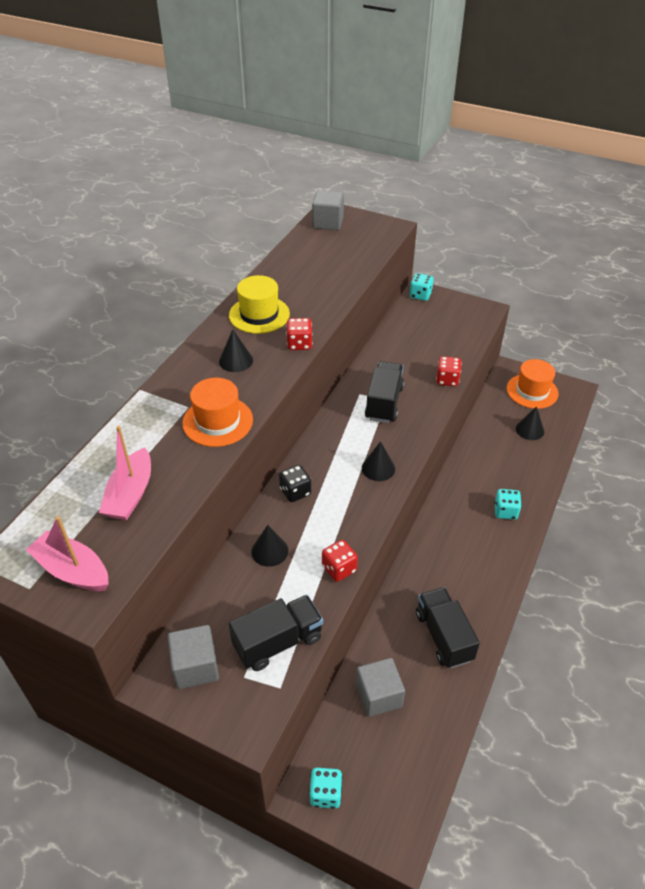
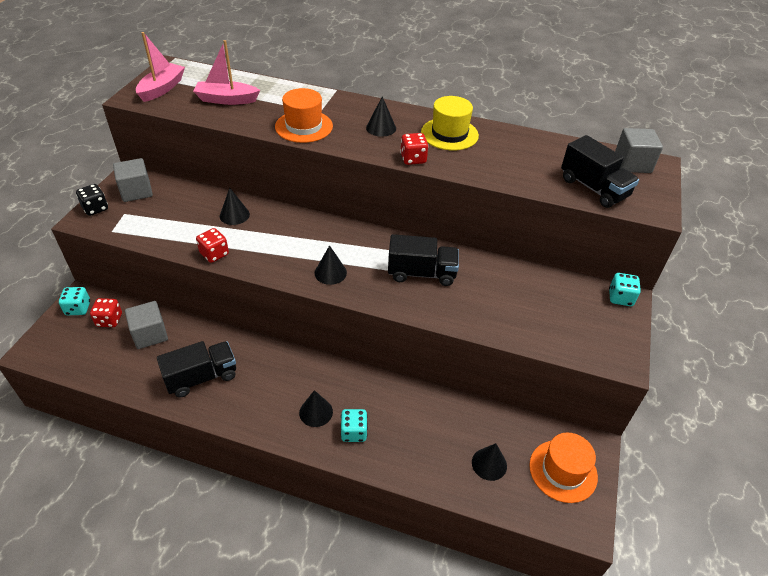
camera: 80 degrees right, 0 degrees up
(278, 642) = (149, 227): black truck -> black truck (593, 188)
(295, 492) = (297, 223): black dice -> black dice (95, 208)
(447, 380) = (472, 323): red dice -> red dice (109, 320)
(485, 538) = (316, 412): none -> black cone

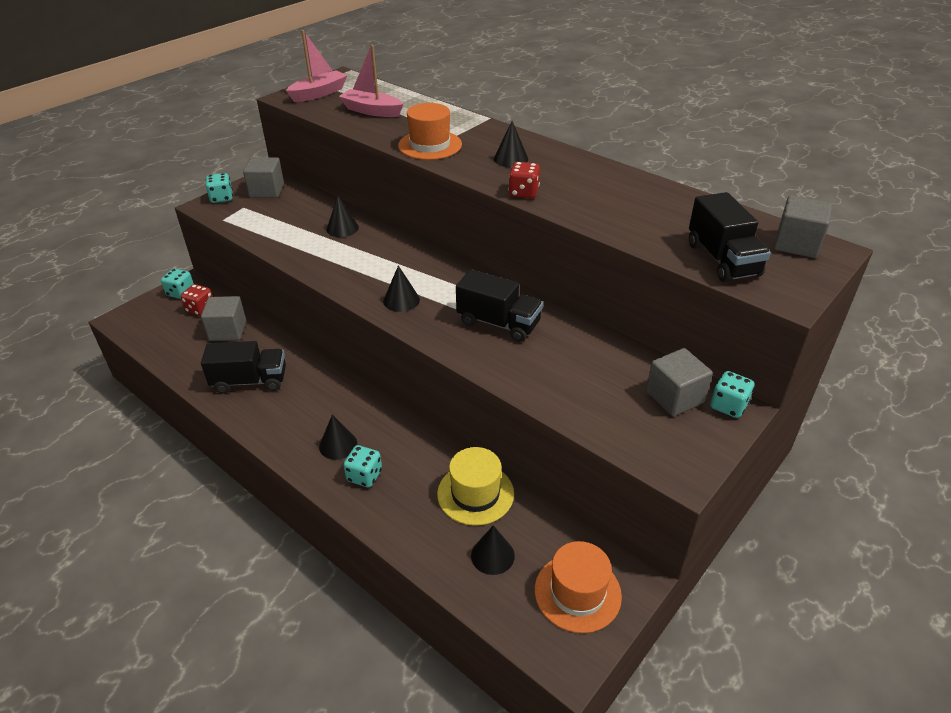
camera: 25 degrees right, 5 degrees down
(95, 208) = (222, 198): black dice -> turquoise dice
(214, 254) = (300, 258): red dice -> none
(449, 134) = (584, 176): yellow hat -> yellow hat (475, 493)
(582, 301) = (674, 397): none -> grey cube

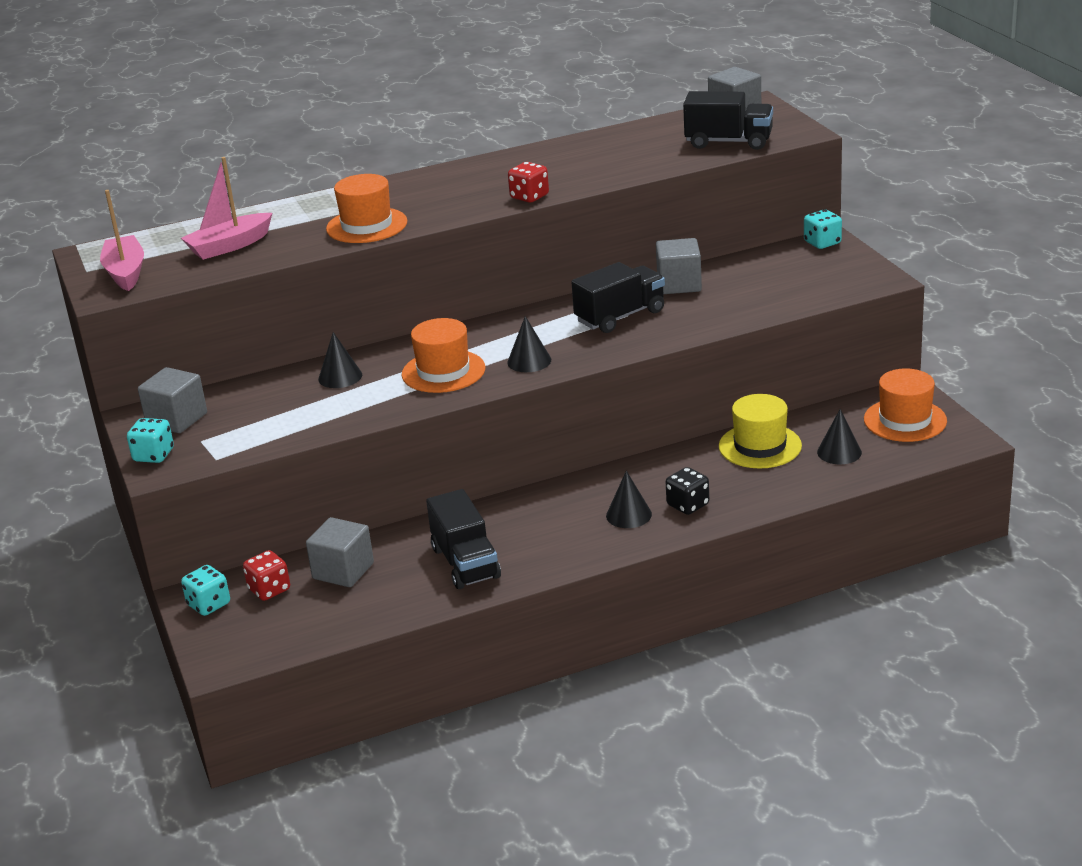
camera: 60 degrees left, 10 degrees down
(250, 381) = (465, 563): black truck -> black truck turned 135 degrees clockwise
(364, 476) = (688, 505): turquoise dice -> black dice
(368, 267) = (443, 371): none -> orange hat
(511, 159) = (452, 191): black cone -> none
(674, 397) = (794, 261): grey cube -> grey cube (679, 284)

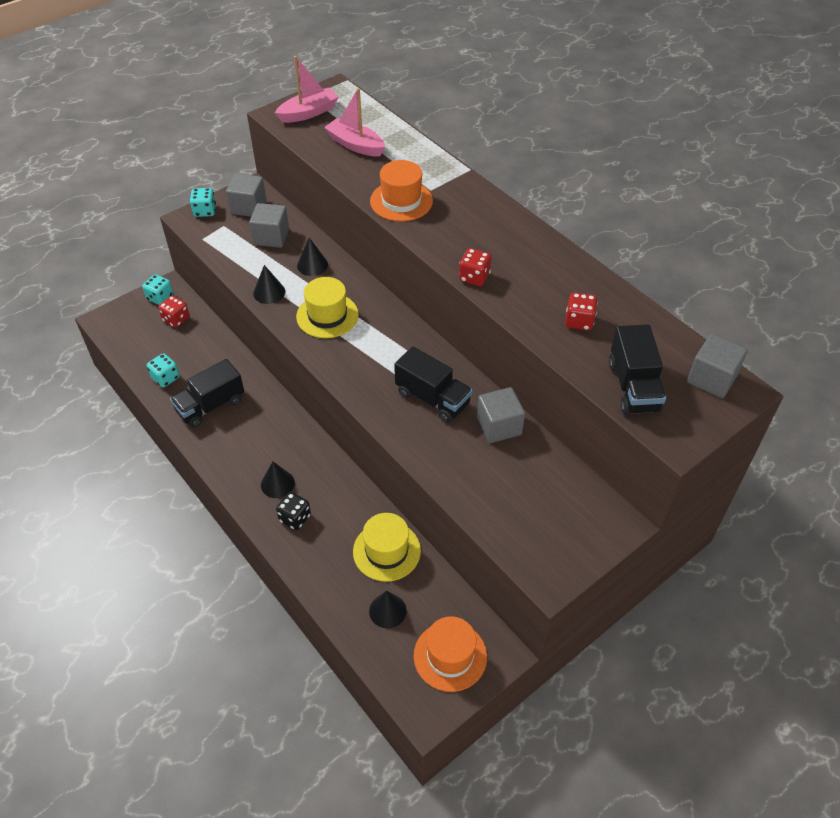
camera: 70 degrees right, 20 degrees up
(343, 571) = (198, 347): grey cube -> grey cube (271, 237)
(443, 371) = (327, 315): orange hat -> yellow hat
(529, 361) = (350, 359): black cone -> black cone (269, 292)
(628, 155) = (579, 321): none -> red dice
(822, 243) = (614, 519): turquoise dice -> turquoise dice (165, 378)

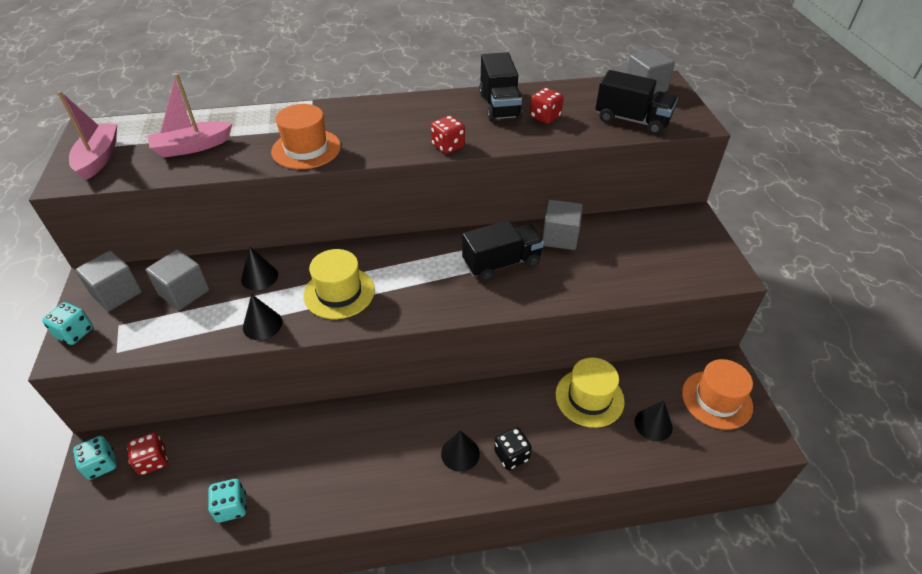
camera: 60 degrees left, 5 degrees down
(210, 406) = (311, 475): black truck -> black truck (499, 105)

